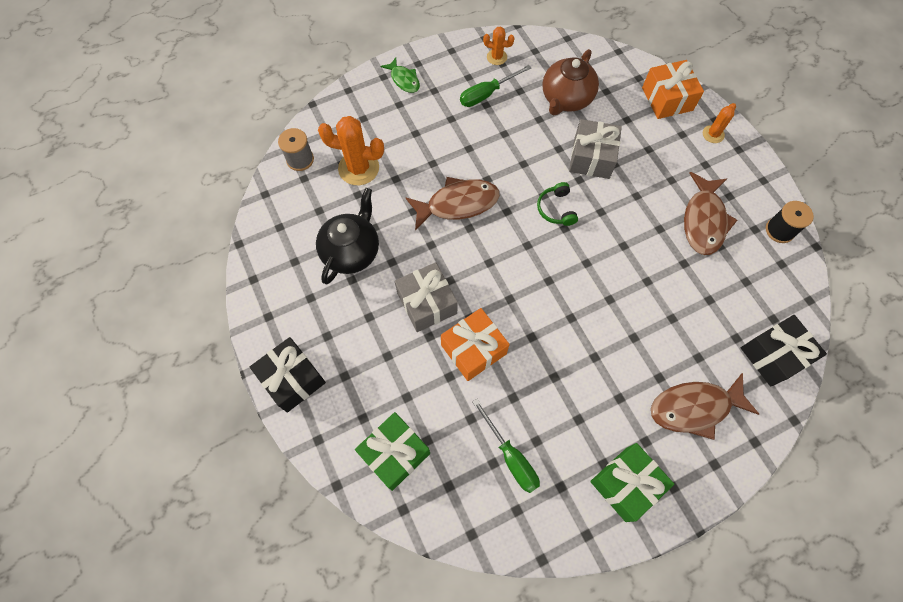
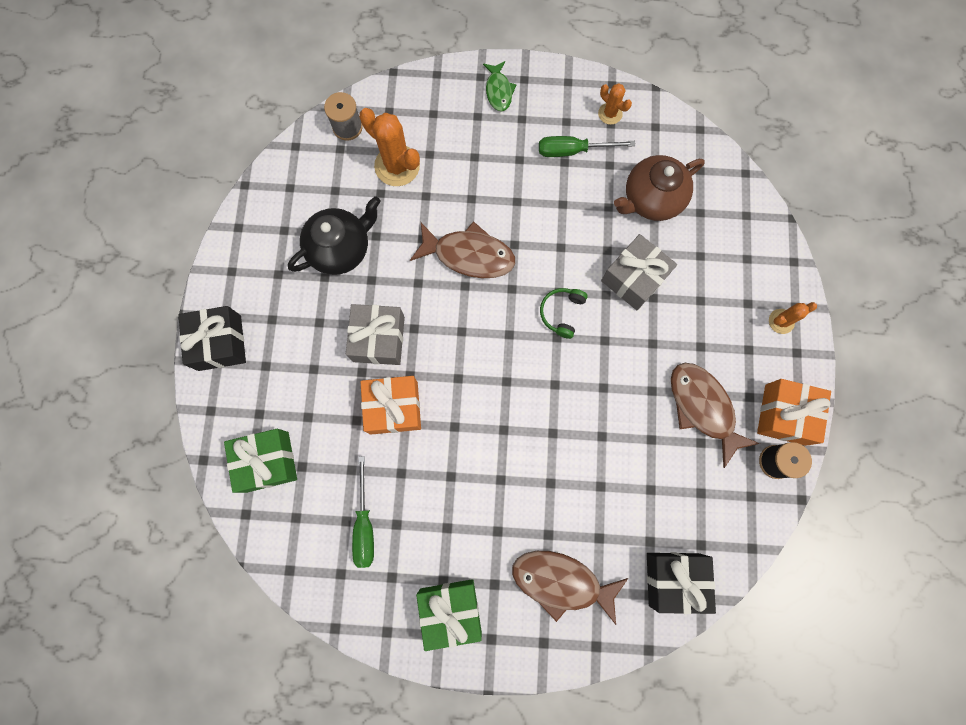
camera: 30 degrees right, 10 degrees up
(667, 99) = (760, 256): orange gift -> orange gift (785, 414)
(703, 221) = (703, 408): brown fish -> brown fish turned 105 degrees clockwise

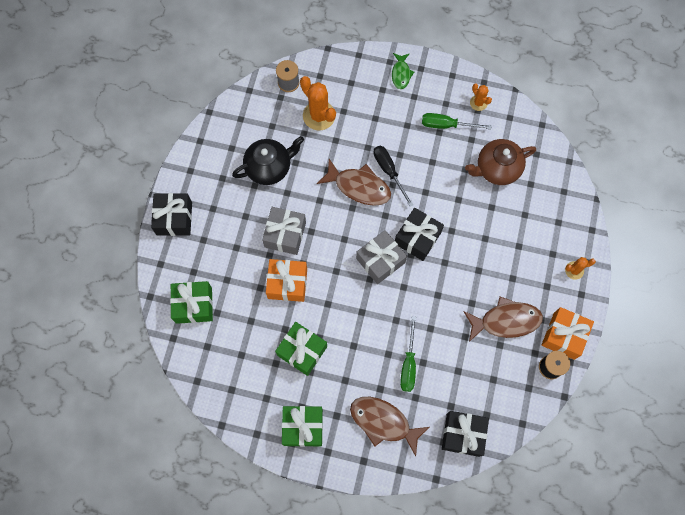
camera: 10 degrees right, 5 degrees down
(364, 525) = (253, 359): green screwdriver -> green screwdriver (408, 364)
(430, 500) = (302, 351): none -> green gift
(506, 227) = (389, 171): none -> black screwdriver
(561, 313) = (417, 238): green headphones -> black gift
(634, 278) = (474, 222): grey gift -> grey gift (380, 260)
(703, 408) = (506, 321): brown fish -> brown fish turned 105 degrees clockwise

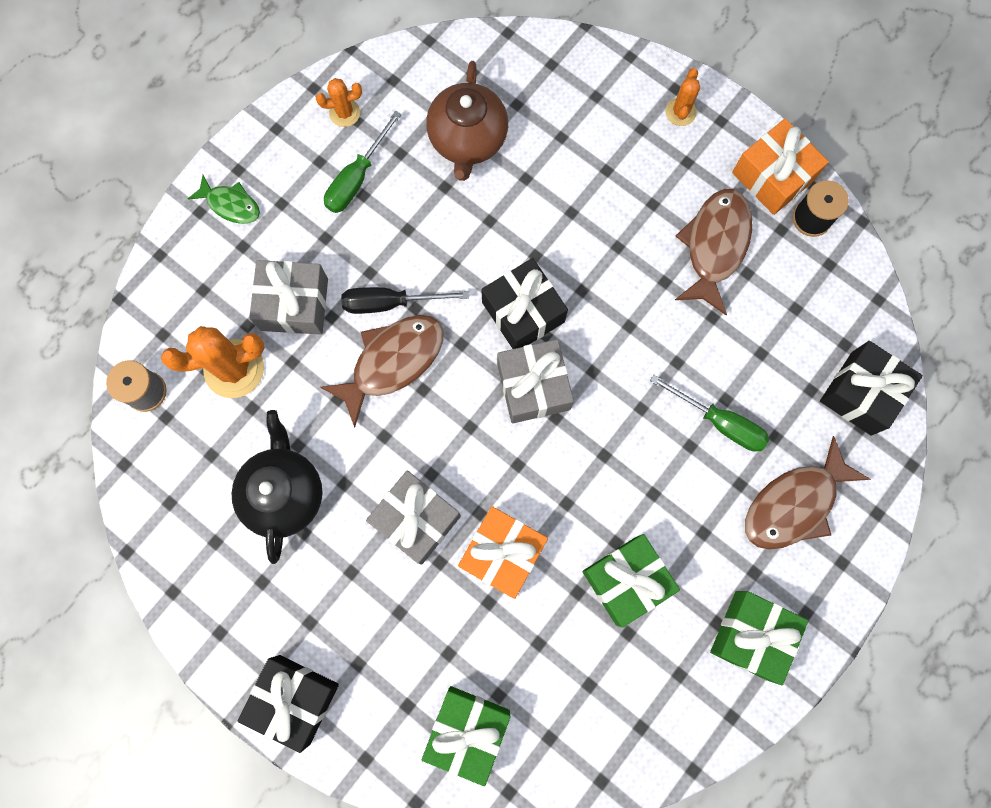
camera: 65 degrees left, 5 degrees up
(365, 127) = (294, 304): none -> grey gift

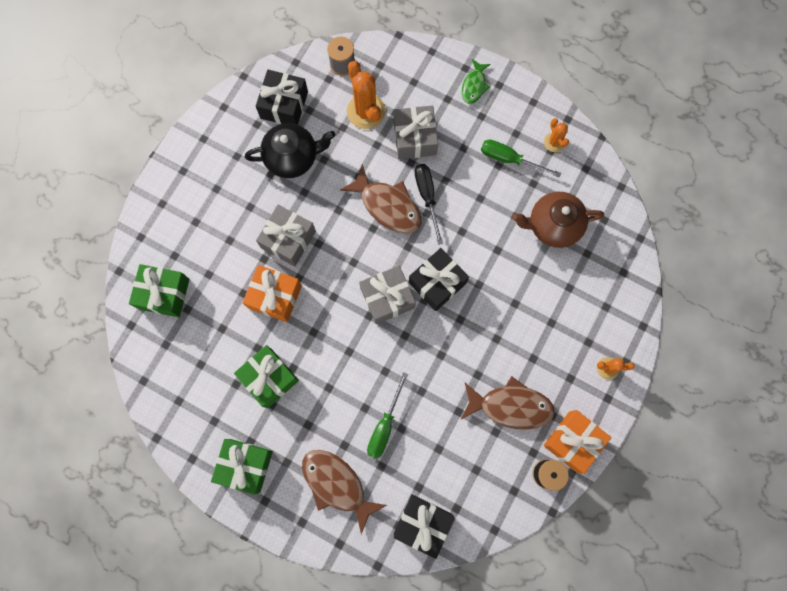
camera: 80 degrees right, 0 degrees up
(294, 699) = (170, 189): black gift -> black gift (284, 105)

